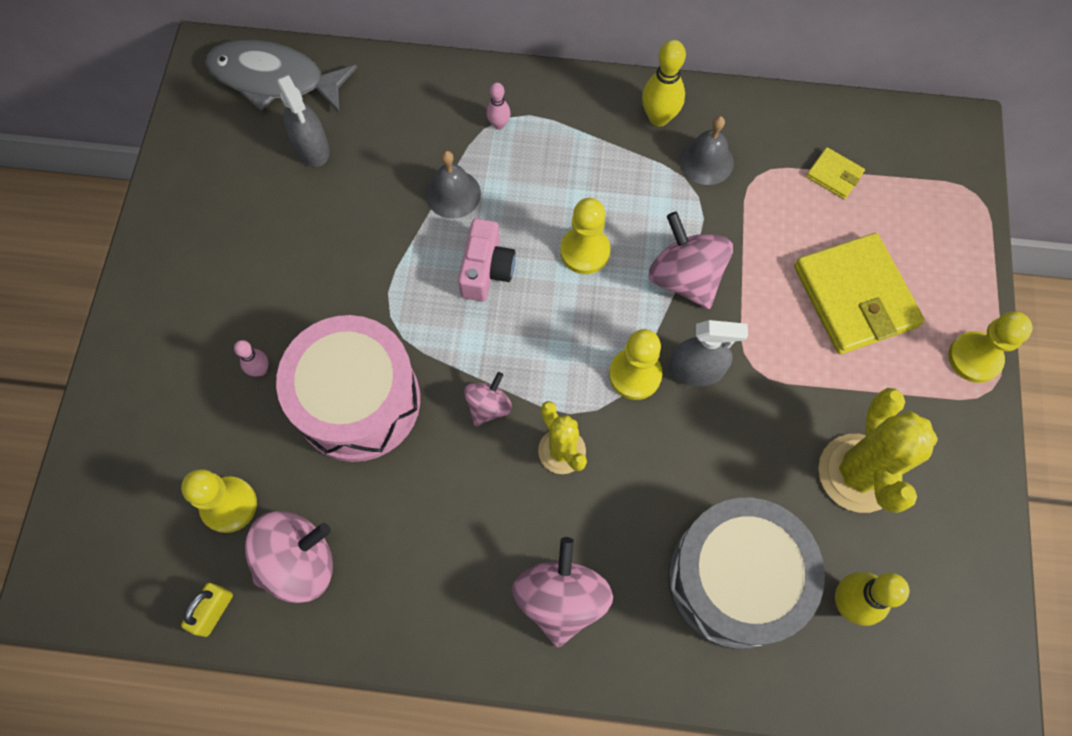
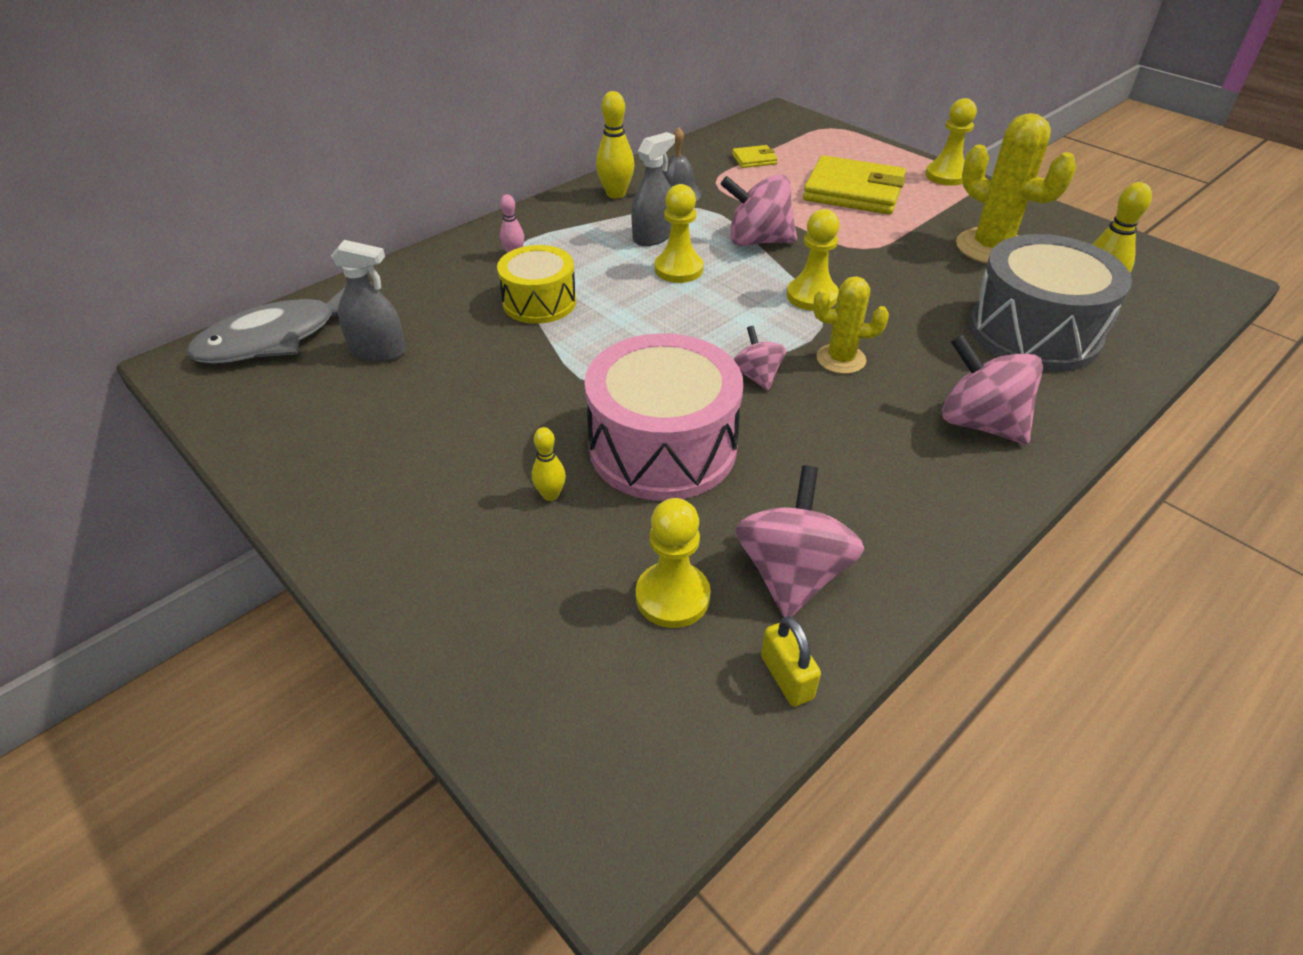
camera: 50 degrees left, 25 degrees down
(260, 370) = (550, 495): pink bowling pin -> yellow bowling pin
(453, 194) = (539, 302): grey bell -> yellow drum
(486, 270) = (630, 319): pink camera -> none
(696, 370) = (839, 270): grey spray bottle -> grey spray bottle (653, 236)

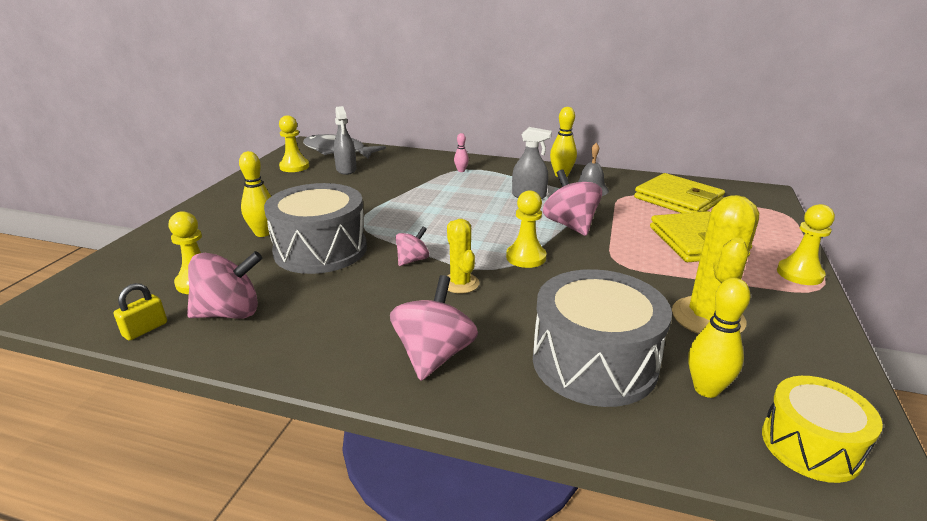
camera: 60 degrees right, 15 degrees down
(539, 302) = (423, 188): yellow drum -> yellow drum (810, 445)
(550, 495) = (263, 233): yellow bowling pin -> yellow bowling pin, size x1.75
(663, 447) = (320, 250): pink drum -> grey drum
(678, 269) = (502, 211): yellow pawn -> yellow pawn (294, 167)
(754, 159) = (678, 199): yellow wallet -> yellow wallet, size x2.21

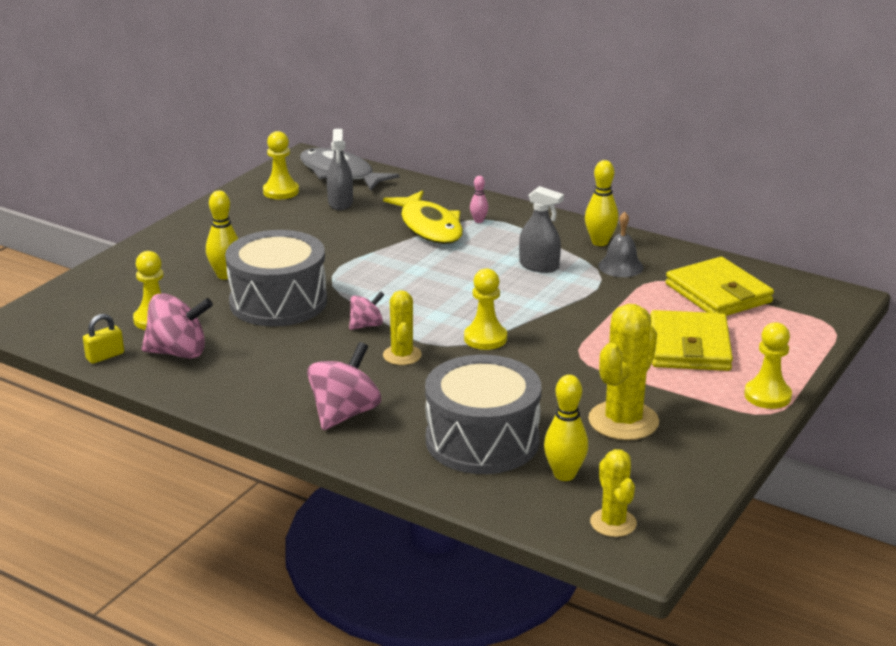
camera: 15 degrees right, 0 degrees up
(425, 178) = (429, 227): none -> yellow fish
(570, 225) = (560, 309): pink spinning top -> none
(810, 445) = (613, 523): yellow drum -> yellow cactus

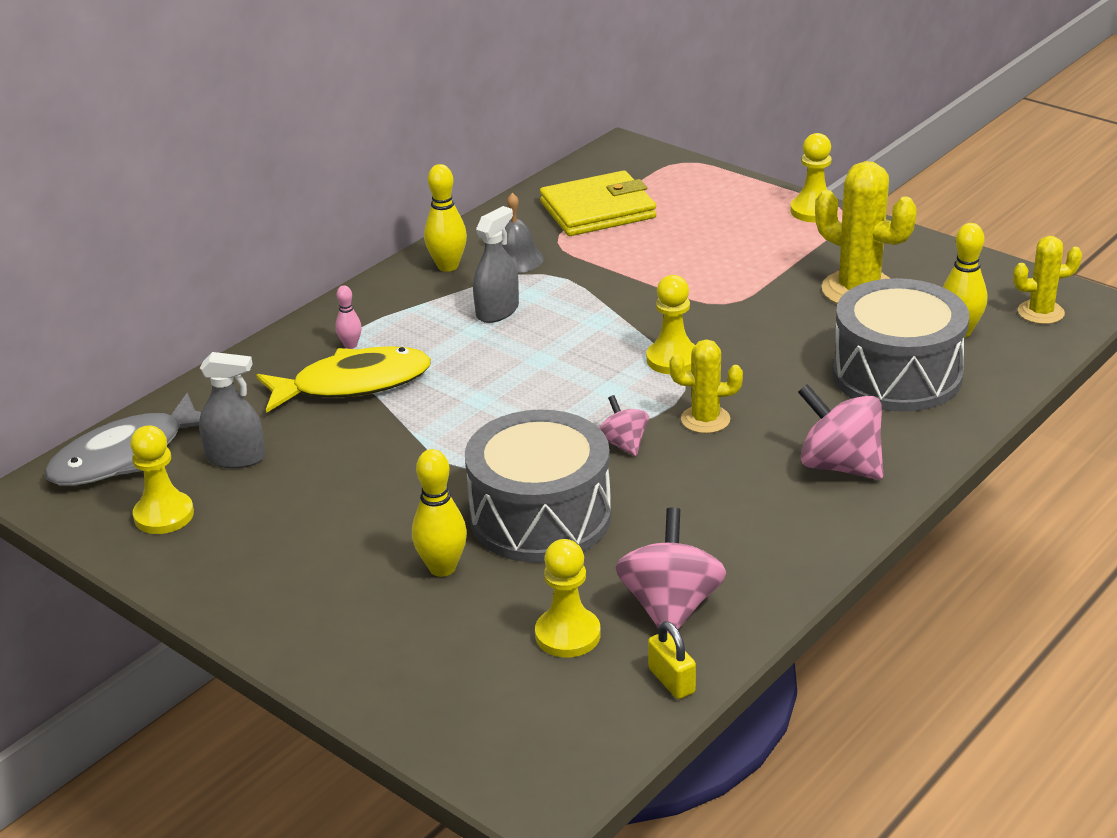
camera: 80 degrees left, 5 degrees up
(689, 347) = (711, 239): yellow wallet -> none

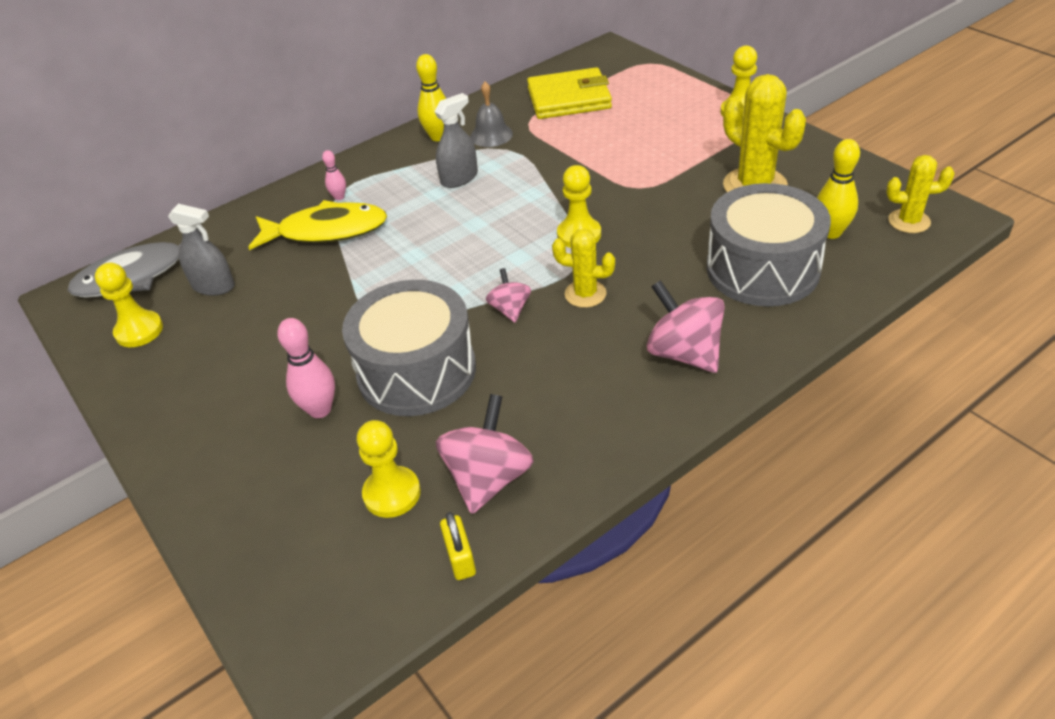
camera: 15 degrees right, 10 degrees up
(442, 568) = (320, 410): yellow bowling pin -> pink bowling pin

